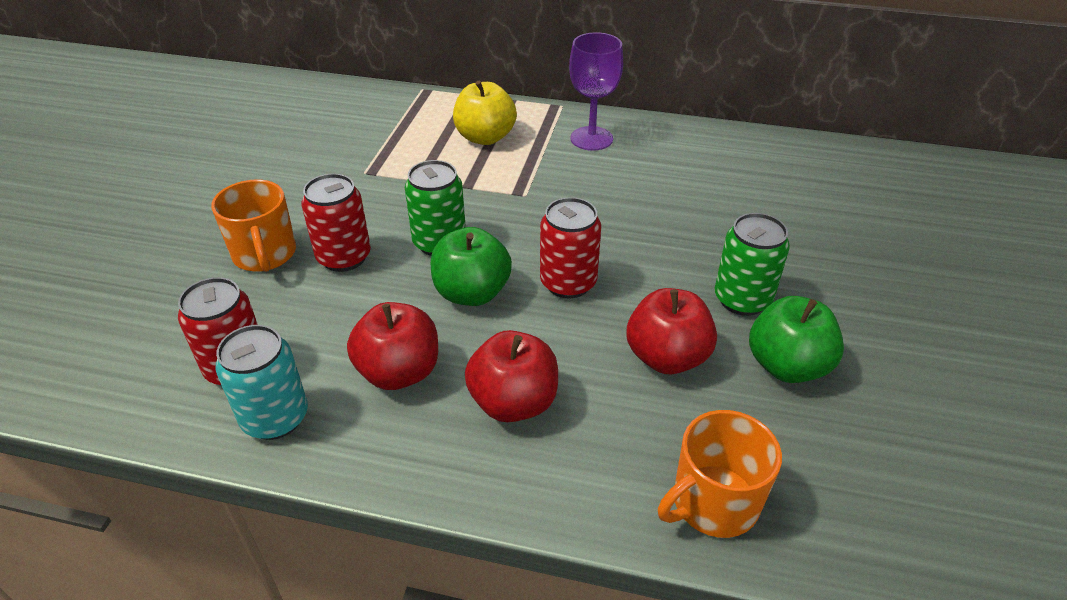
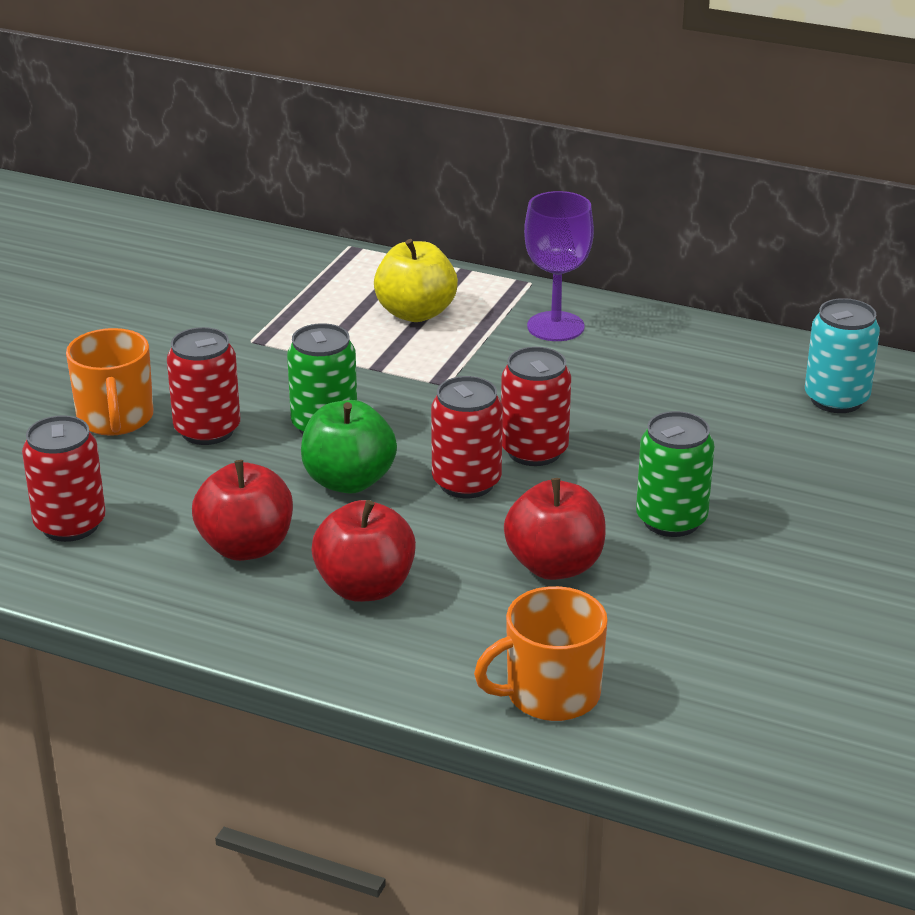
camera: 10 degrees right, 10 degrees down
(275, 418) = (104, 573): turquoise can -> turquoise can (836, 399)
(612, 247) = (534, 451): none -> red can
(787, 366) = (692, 588): green apple -> none

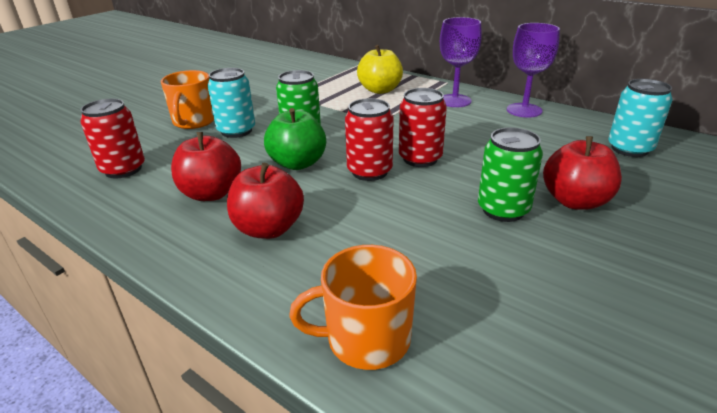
camera: 15 degrees right, 0 degrees up
(207, 430) = (236, 131): red can -> turquoise can
(554, 566) = (408, 231): red apple -> red apple (575, 201)
(674, 337) = (524, 110): none -> purple goblet

